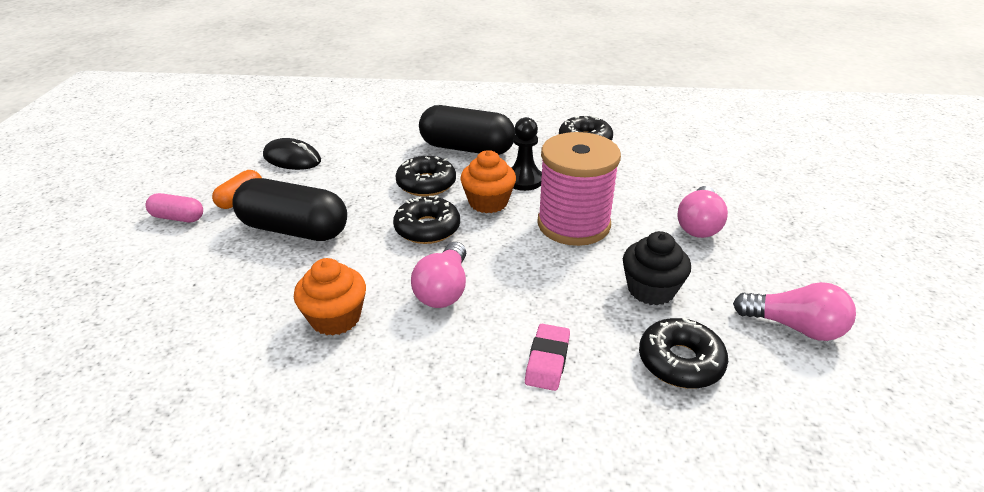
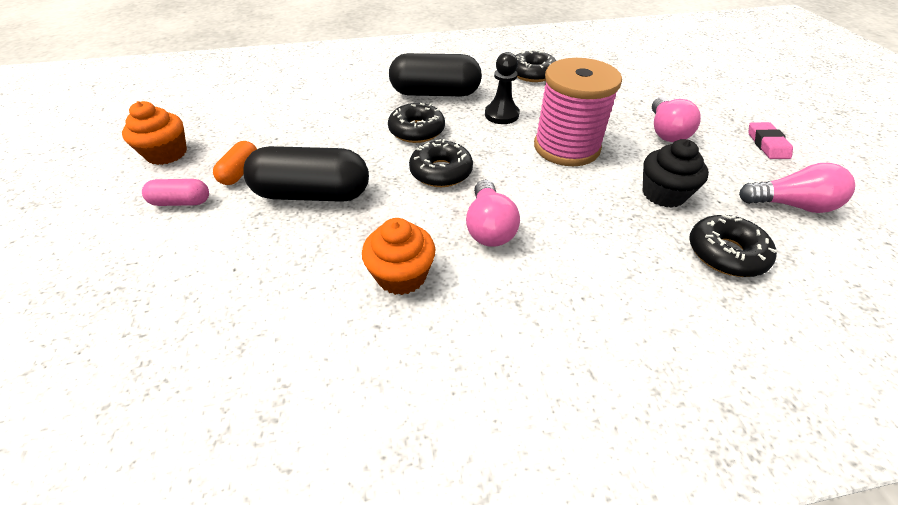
camera: 15 degrees left, 10 degrees up
(292, 158) = (274, 125): black mouse -> none
(488, 202) = (482, 139): orange cupcake -> orange cupcake (167, 154)
(547, 360) = (618, 276): pink eraser -> pink eraser (767, 144)

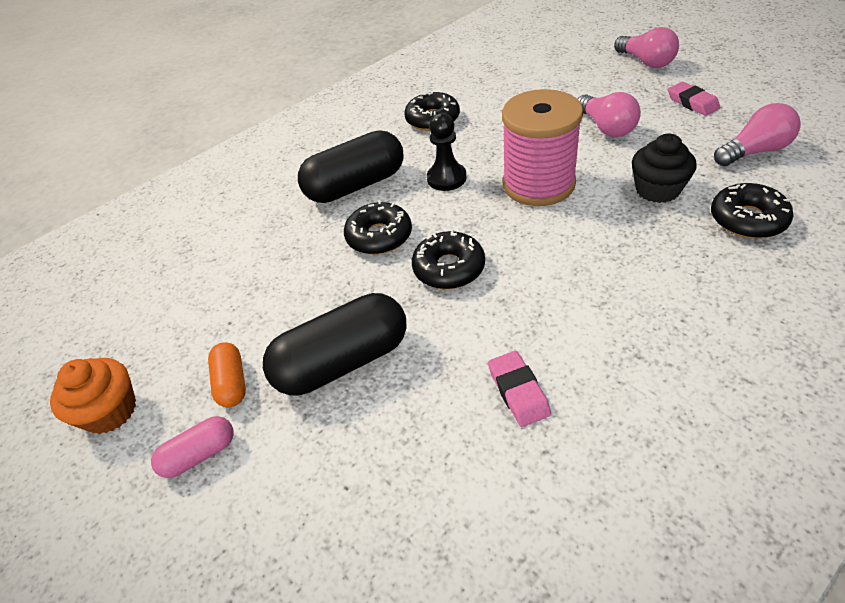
camera: 25 degrees left, 0 degrees up
(401, 275) = (518, 391): orange cupcake -> pink eraser
(489, 227) = (548, 300): pink light bulb -> pink light bulb (645, 62)

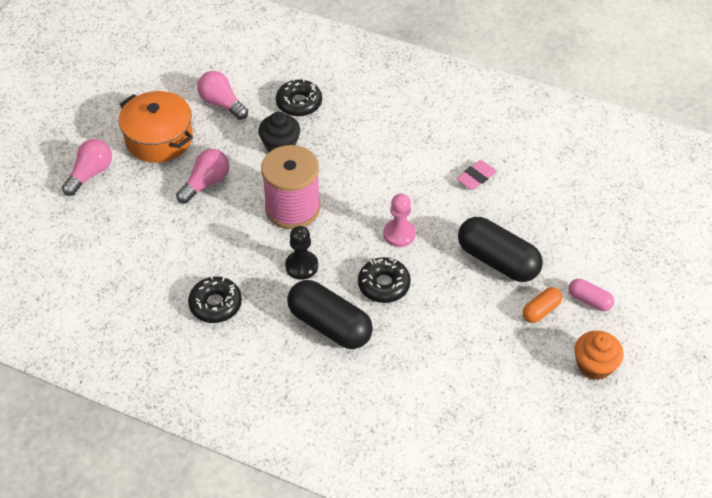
camera: 120 degrees left, 5 degrees up
(449, 268) = (399, 234): black donut -> pink pawn
(692, 103) = (159, 139): pink eraser -> orange pot

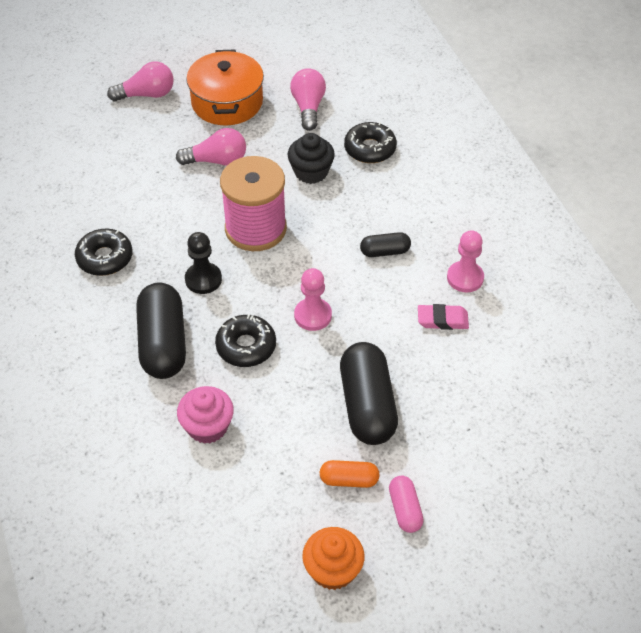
camera: 45 degrees right, 0 degrees up
(391, 162) = (385, 251): none -> black capsule
(424, 350) = (207, 427): none -> pink cupcake
(457, 143) = (465, 278): none -> pink pawn

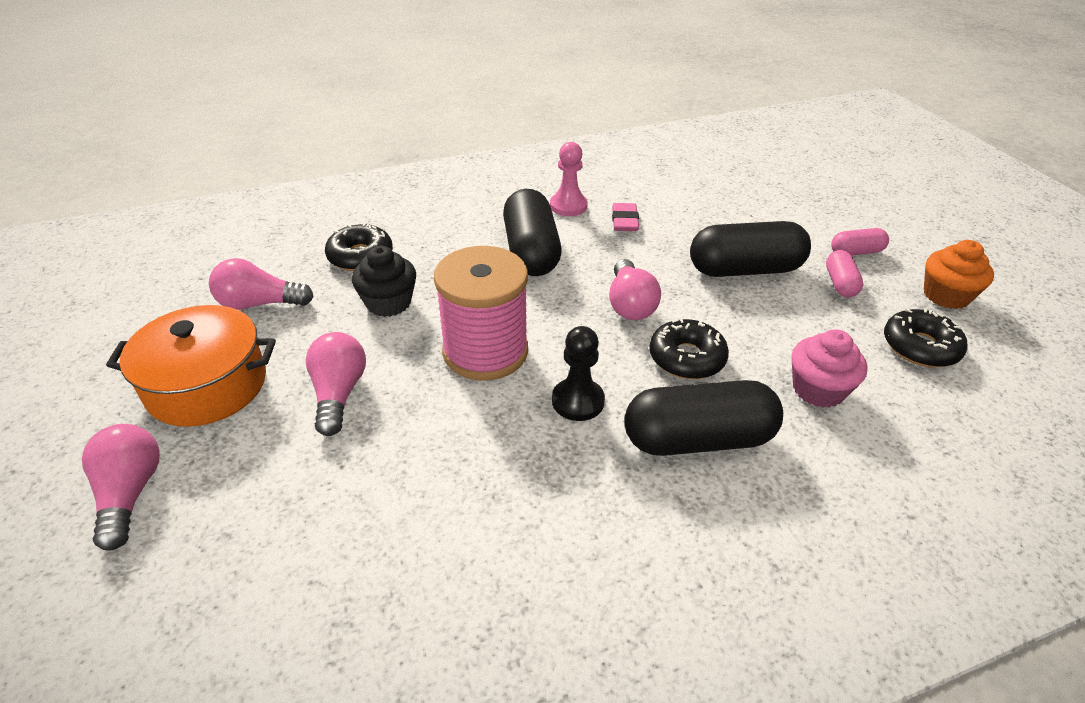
camera: 90 degrees left, 10 degrees down
(105, 258) = (535, 525): black donut -> black donut (920, 347)
(313, 315) = (630, 304): pink pawn -> pink light bulb
(349, 480) = (840, 283): orange capsule -> pink capsule
(385, 251) = (531, 251): black capsule -> black capsule, size x1.98

